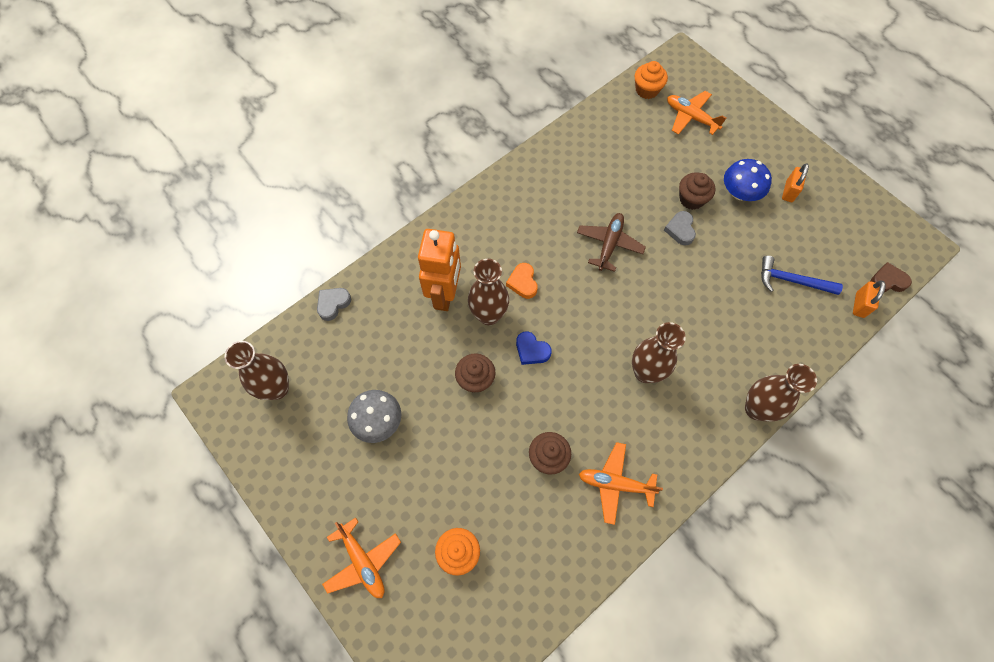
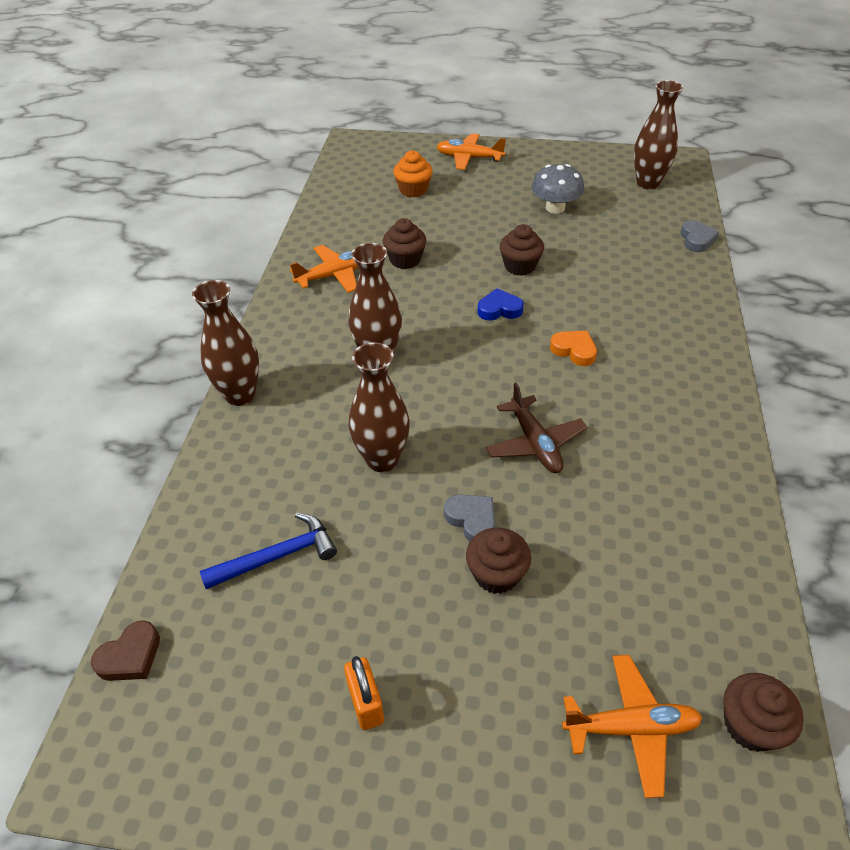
camera: 140 degrees right, 20 degrees down
(445, 294) = (626, 299): orange robot -> none
(489, 315) = (569, 309): brown vase -> brown vase (382, 459)
(647, 90) = (750, 725): orange cupcake -> brown cupcake
(739, 193) = (439, 638): blue mushroom -> none
(859, 305) = (163, 588): orange padlock -> none

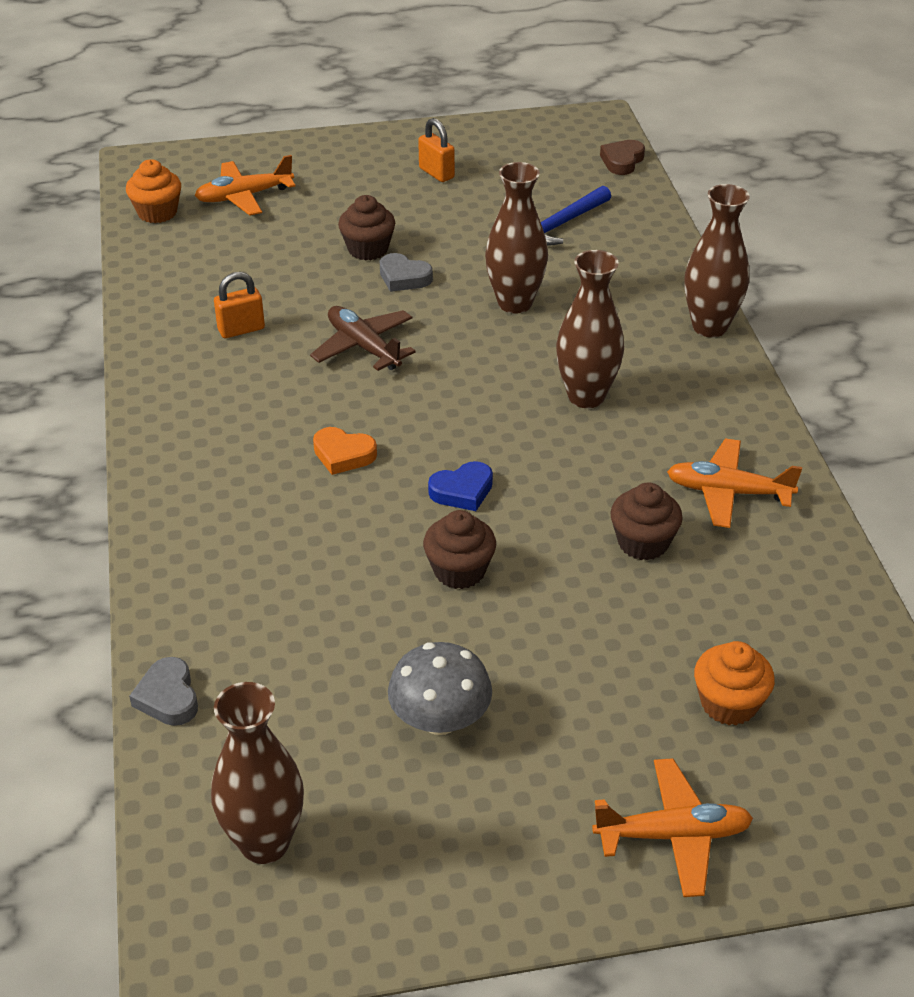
camera: 160 degrees right, 5 degrees down
(334, 275) = (728, 492): orange plane -> orange plane turned 60 degrees clockwise
(645, 491) = (241, 329): none -> orange padlock
(750, 725) = (157, 212): brown cupcake -> orange cupcake

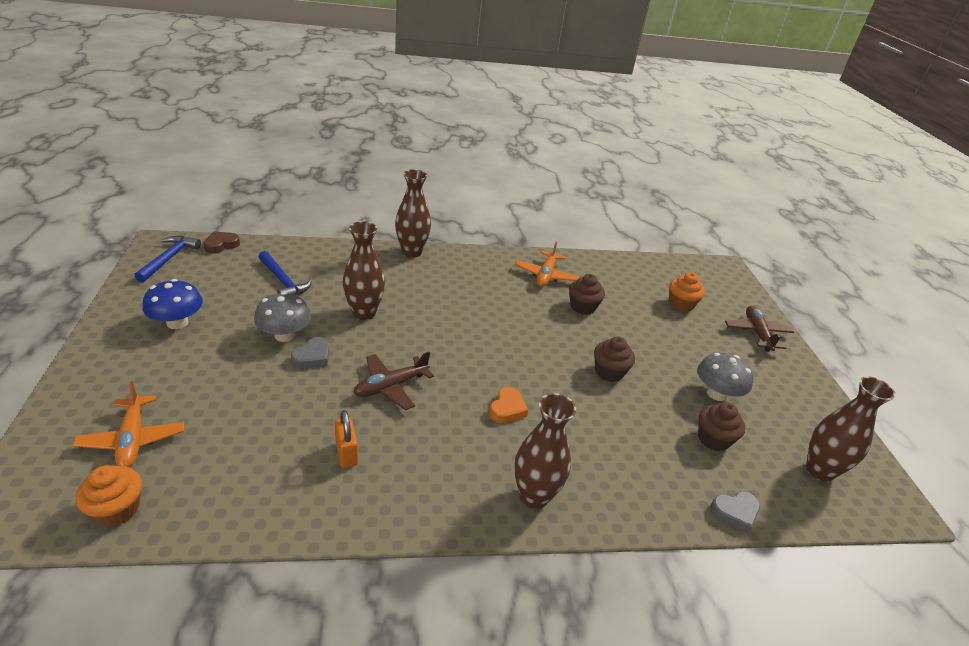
camera: 90 degrees left, 5 degrees down
(368, 249) = (265, 370): brown cupcake -> brown cupcake (713, 439)
(436, 173) = (177, 322): orange padlock -> blue mushroom
(440, 249) = (284, 335): none -> grey mushroom
(462, 491) = (543, 361): blue heart -> none
(567, 135) = (169, 258): none -> blue hammer
(586, 396) = (464, 303): brown vase -> brown vase (534, 496)
(622, 161) = (221, 245): brown heart -> brown heart turned 105 degrees clockwise
(673, 835) = (757, 333): orange plane -> brown plane

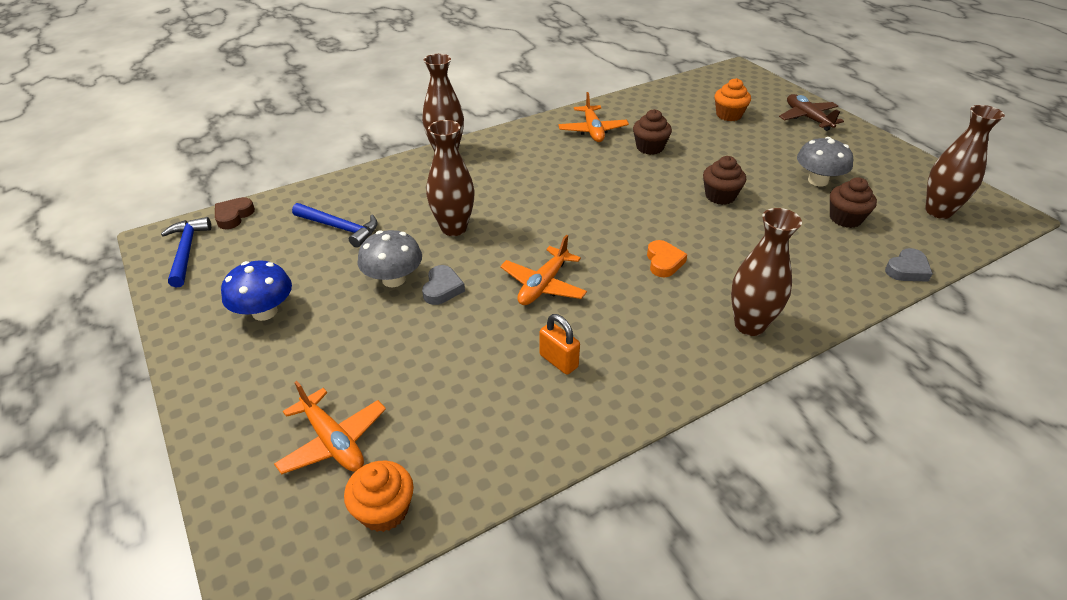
camera: 20 degrees left, 5 degrees up
(391, 386) = (543, 285): brown plane -> orange plane

